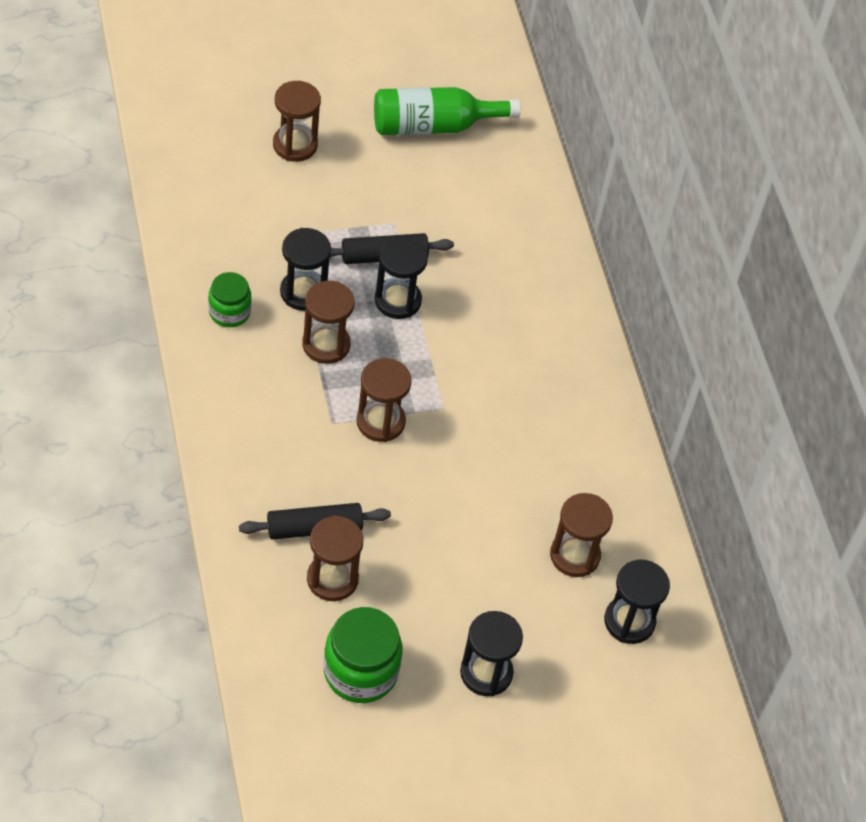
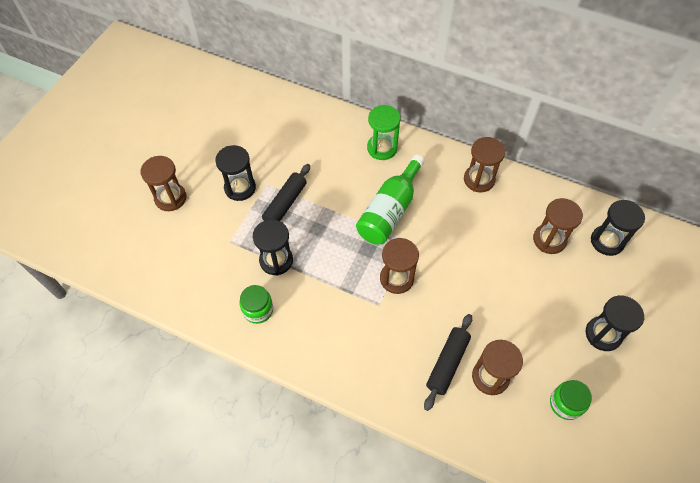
camera: 45 degrees left, 5 degrees up
(326, 345) = (322, 272): brown hourglass -> brown hourglass (479, 180)
(360, 671) = (565, 404): green jar -> green jar, size x0.62
(397, 300) = (320, 216): black hourglass -> black hourglass (240, 188)
(433, 126) = (219, 125): green bottle -> green bottle (389, 211)
(552, 308) = (382, 148): none -> green hourglass

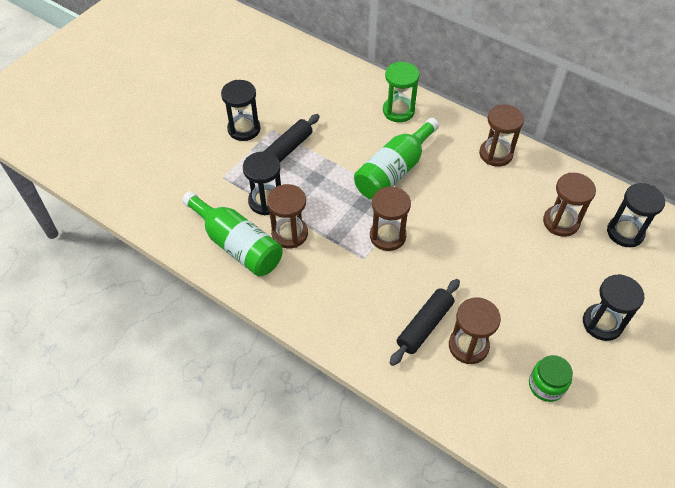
camera: 10 degrees right, 5 degrees down
(170, 198) = (172, 129): brown hourglass -> brown hourglass (289, 234)
(258, 310) = (237, 245): green jar -> green bottle

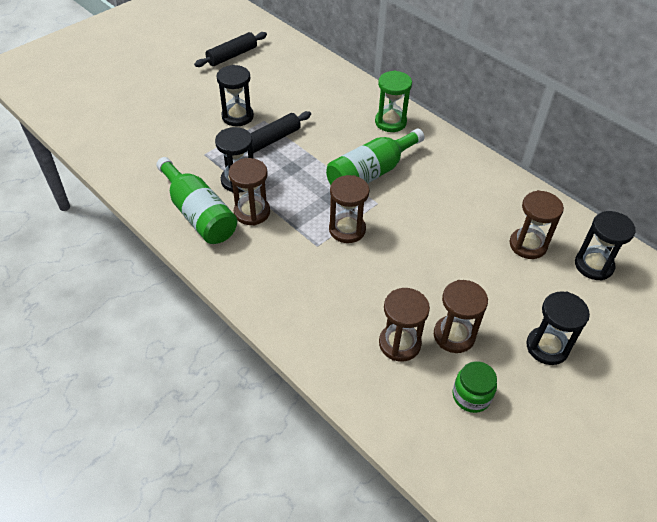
camera: 10 degrees right, 5 degrees down
(424, 325) = (360, 317): black rolling pin -> black rolling pin (232, 56)
(495, 154) = (477, 173): brown hourglass -> brown hourglass (454, 335)

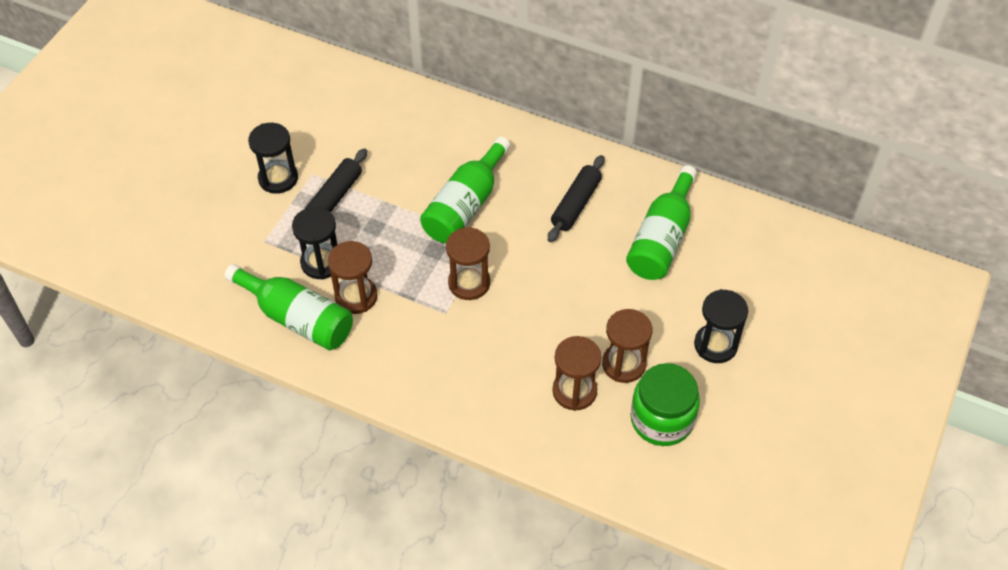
camera: 20 degrees left, 5 degrees up
(232, 56) = (227, 93): black rolling pin -> black rolling pin (576, 204)
(390, 122) = (460, 131): green hourglass -> none
(471, 396) = (662, 419): green jar -> green jar, size x1.61
(528, 245) = (662, 239): brown hourglass -> green bottle
(593, 265) = (733, 241): black hourglass -> none

